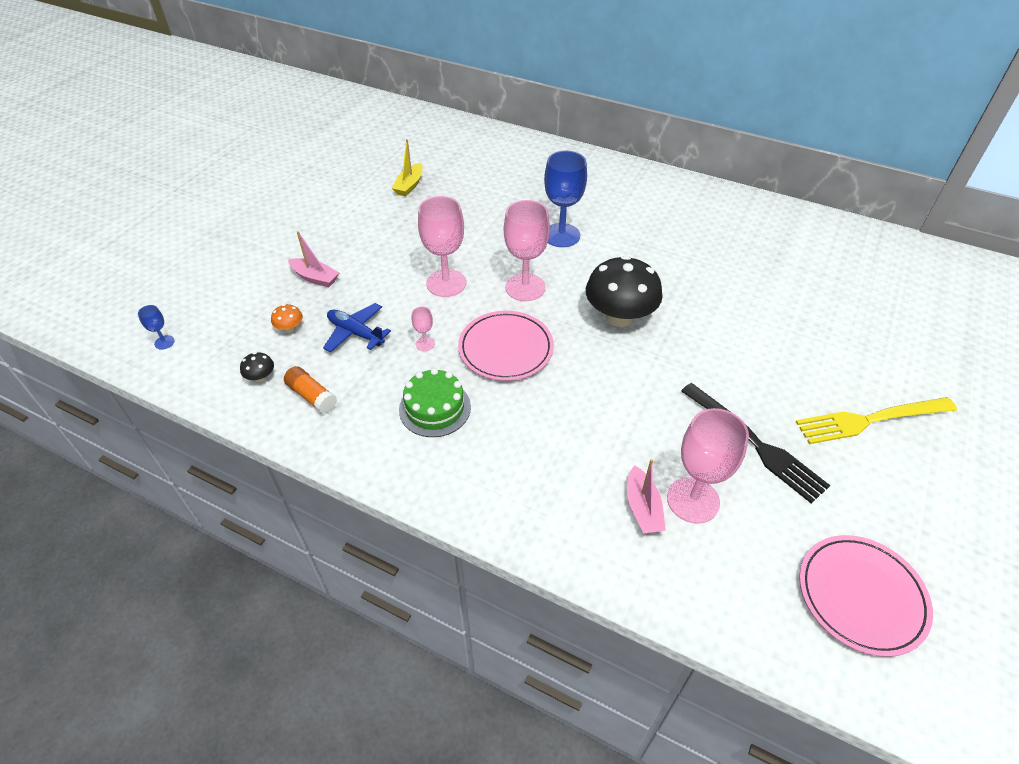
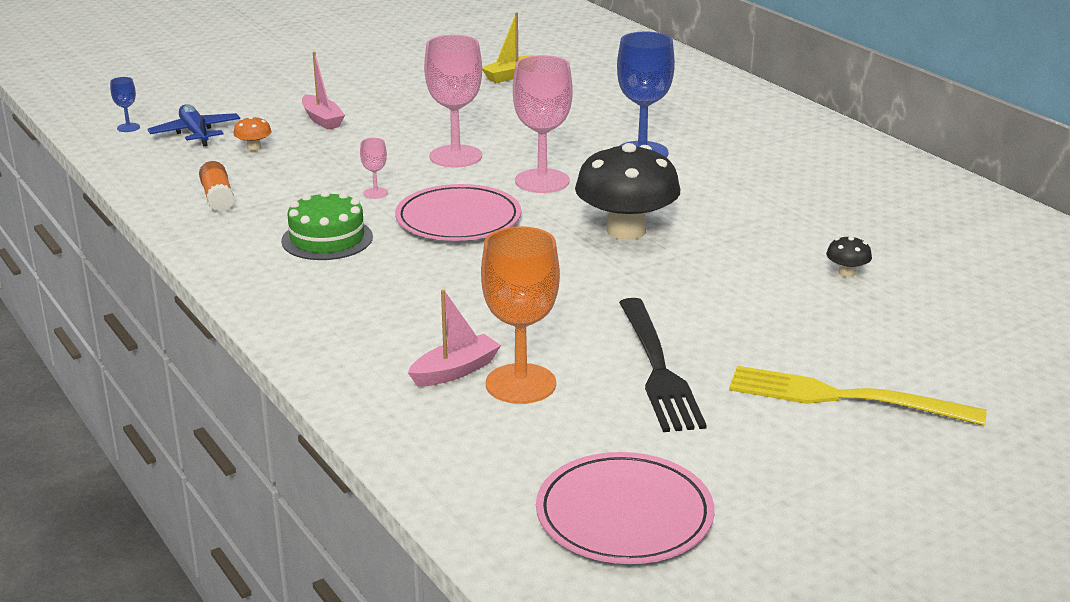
camera: 30 degrees right, 20 degrees down
(261, 377) = (186, 172): black mushroom -> black mushroom (846, 273)
(355, 333) = (314, 167): blue plane -> blue plane (195, 133)
(642, 508) = (455, 371): pink boat -> pink boat turned 150 degrees counterclockwise
(693, 500) = (520, 384): pink goblet -> orange goblet

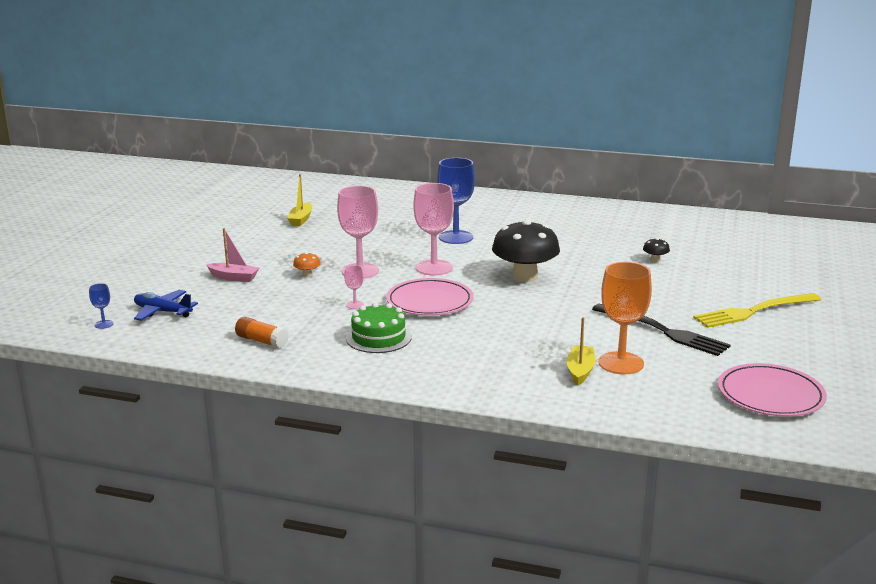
camera: 40 degrees left, 5 degrees down
(254, 148) = (223, 307): orange mushroom -> orange mushroom (307, 275)
(455, 371) = (580, 371): pink boat -> yellow boat

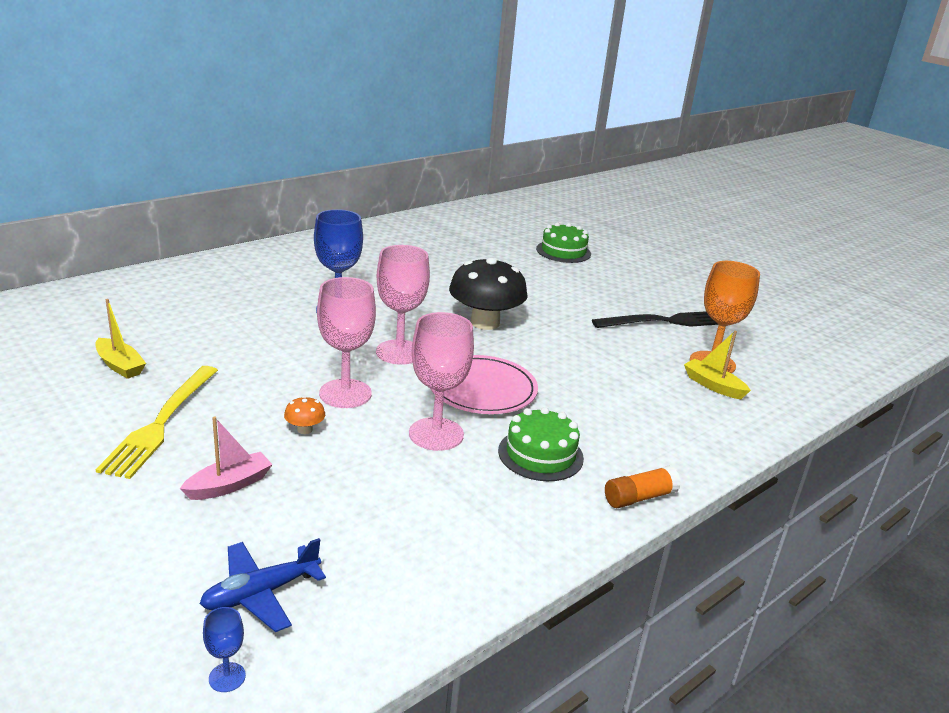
camera: 60 degrees left, 5 degrees up
(262, 341) = (464, 539): orange glue stick -> orange glue stick (639, 497)
(355, 305) = (436, 434): pink goblet -> pink goblet, size x2.27
(655, 260) = (523, 263): black mushroom -> none
(714, 266) = (563, 251): none -> green cake
(753, 311) = (663, 278): yellow fork -> yellow fork (161, 423)
(770, 395) = (810, 337): pink plate -> none

